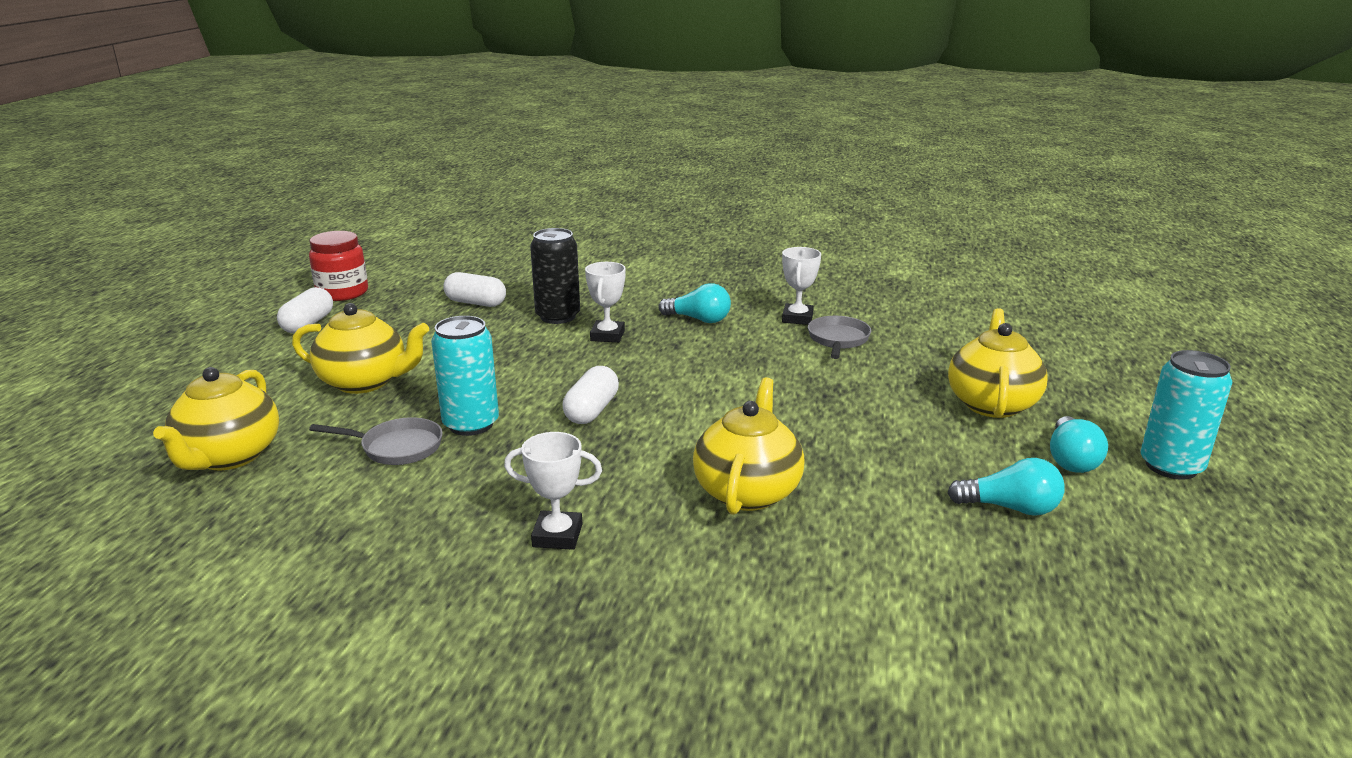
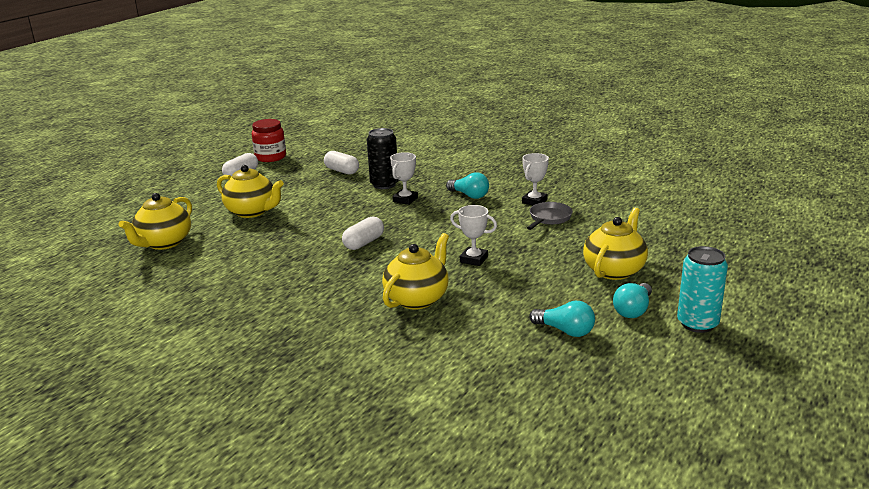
camera: 20 degrees right, 0 degrees up
(397, 447) = (247, 249): grey pan -> none
(471, 424) = (293, 242): turquoise can -> none
(557, 536) = (299, 306): white trophy -> white trophy (473, 259)

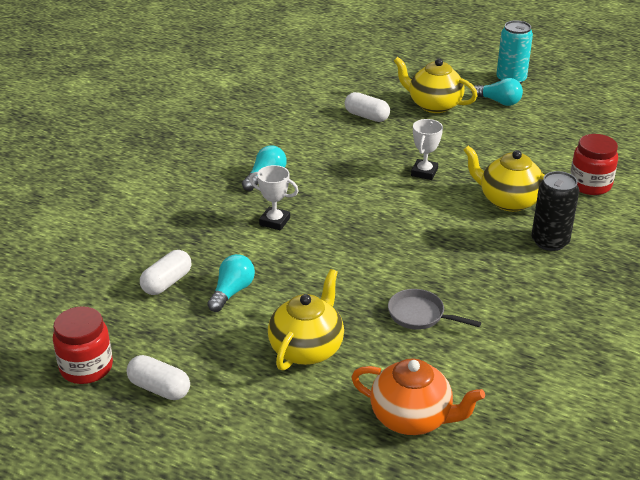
camera: 95 degrees left, 10 degrees up
(164, 243) = (412, 418): yellow teapot -> orange teapot
(364, 243) = (395, 242): white capsule -> white capsule (366, 116)
(384, 184) = (223, 241): black can -> black can (550, 241)
(442, 351) = (590, 185): none -> red jar
(534, 201) = (285, 138): white trophy -> none
(549, 218) = (328, 131): grey pan -> grey pan (420, 315)
(565, 331) = (539, 130): turquoise light bulb -> turquoise light bulb (232, 292)

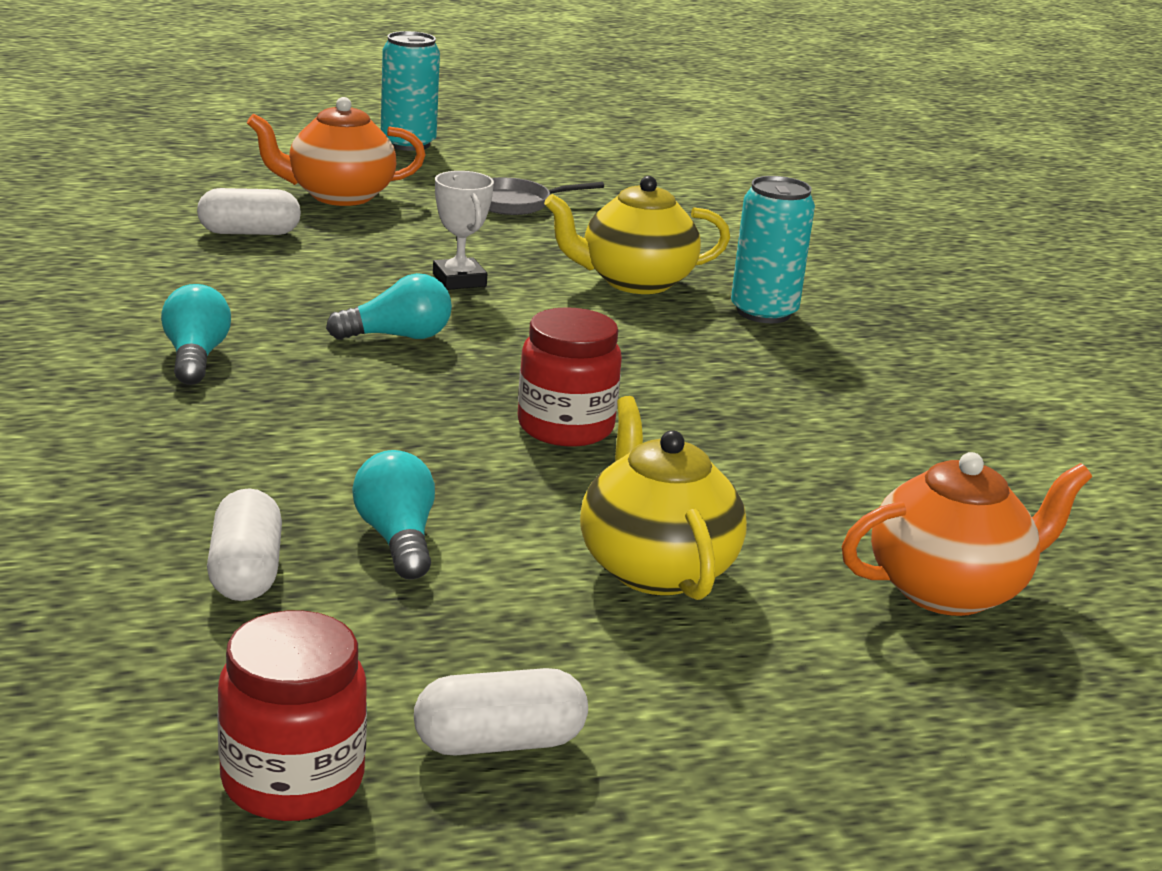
camera: 45 degrees left, 10 degrees down
(274, 221) = (313, 413): white trophy -> none
(420, 315) = (744, 457): grey pan -> grey pan (515, 203)
(433, 105) = (338, 196): yellow teapot -> orange teapot
(499, 102) = (432, 172): turquoise light bulb -> turquoise light bulb (397, 336)
(550, 241) = (763, 312): black can -> turquoise can
(590, 185) = (707, 236): red jar -> red jar (565, 427)

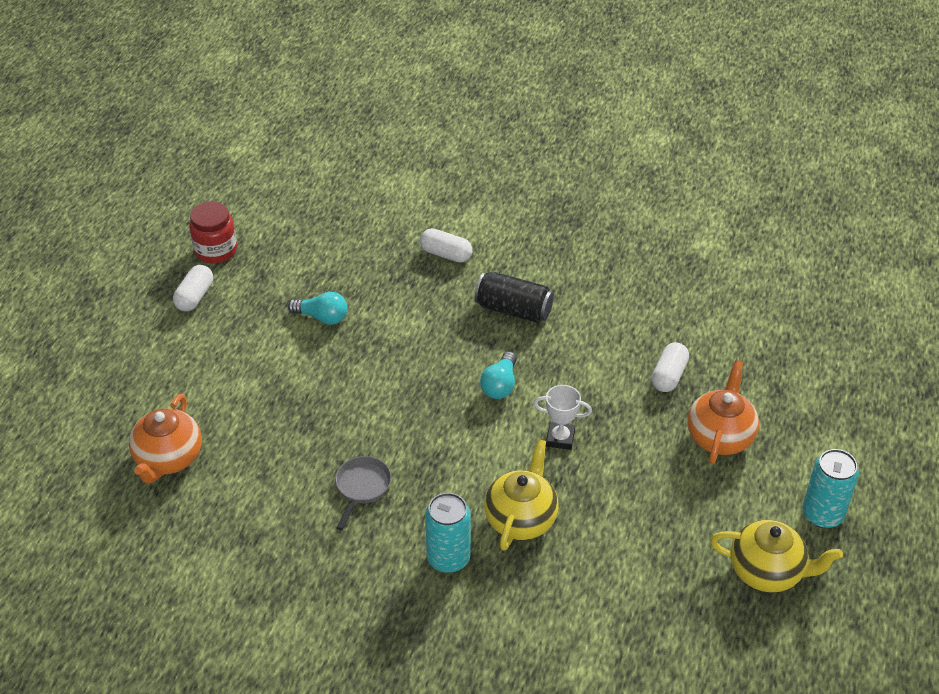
camera: 125 degrees right, 20 degrees up
(195, 357) = (513, 310): turquoise light bulb -> black can
(245, 572) = (329, 273): white capsule -> white capsule (446, 254)
(515, 203) = (676, 521): grey pan -> grey pan (362, 487)
(565, 427) = (373, 404): red jar -> none
(655, 567) = (250, 378): yellow teapot -> yellow teapot (767, 571)

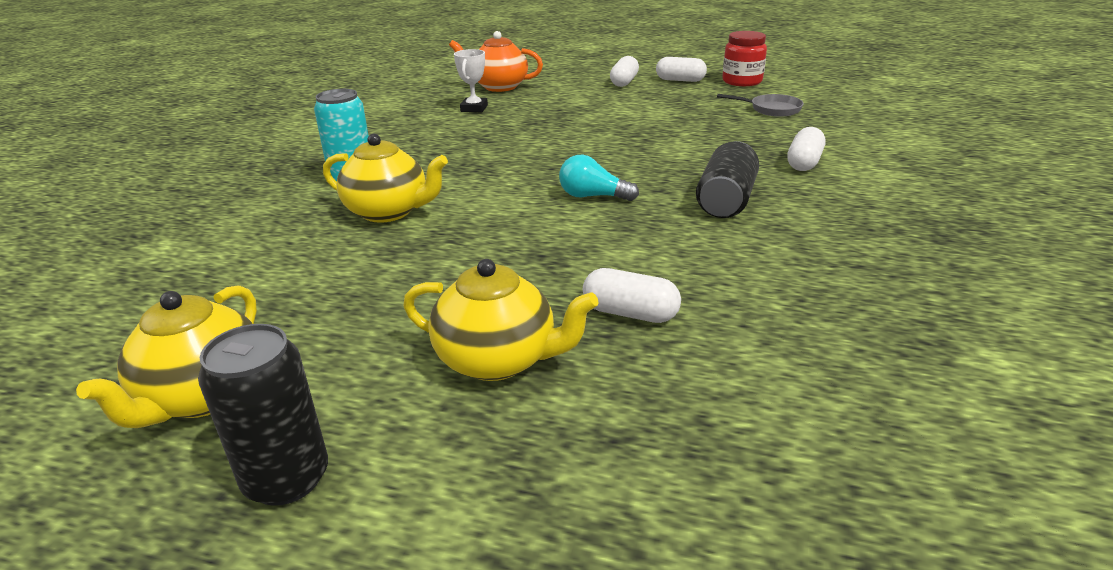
camera: 90 degrees right, 15 degrees down
(186, 343) = (624, 82): none -> white capsule
(322, 317) = (673, 118): turquoise light bulb -> none
(362, 487) = (453, 143): grey pan -> grey pan (771, 109)
(560, 438) = (505, 231): white trophy -> white trophy (474, 108)
(720, 436) = (498, 360): orange teapot -> yellow teapot
(822, 514) = (287, 479): turquoise can -> black can

